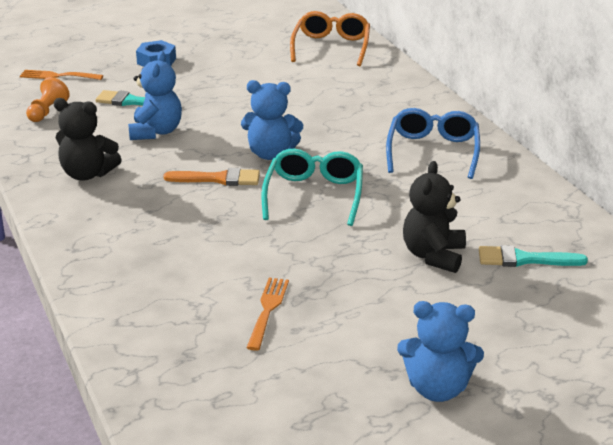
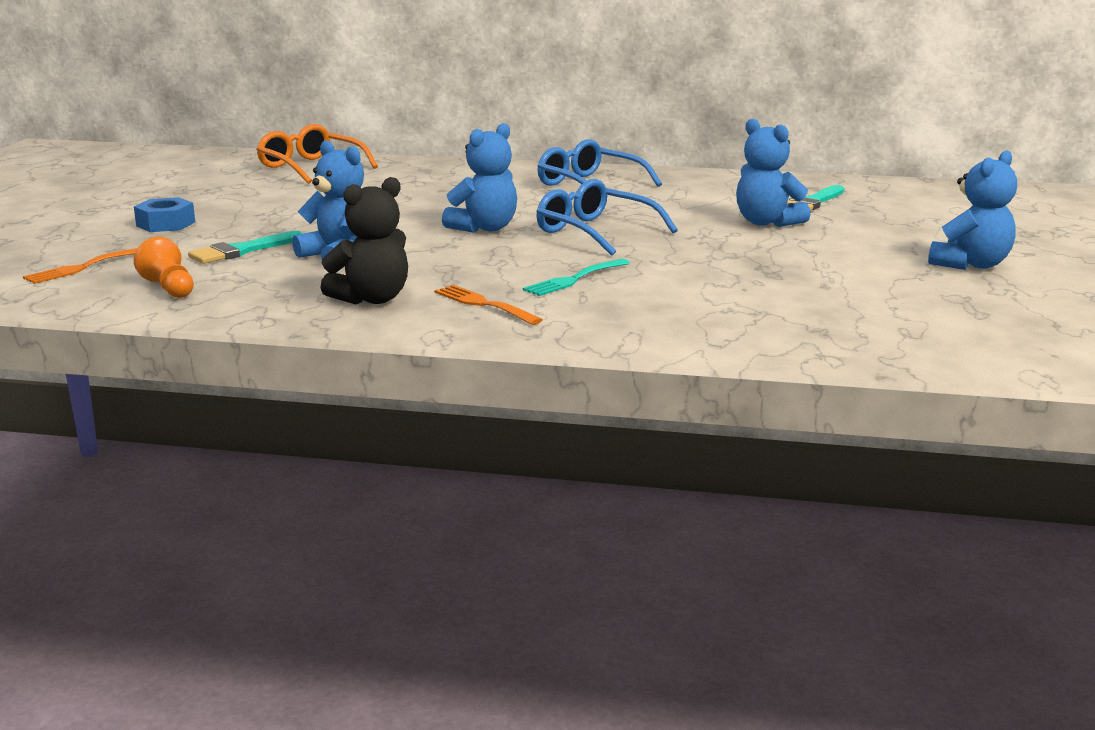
camera: 55 degrees left, 10 degrees down
(197, 224) = (574, 279): none -> turquoise fork
(218, 179) = (496, 254): orange brush -> none
(268, 310) = (778, 287): orange fork -> orange fork (484, 304)
(314, 195) = (596, 232): turquoise glasses -> blue glasses
(433, 256) = (766, 222): black teddy bear -> blue teddy bear

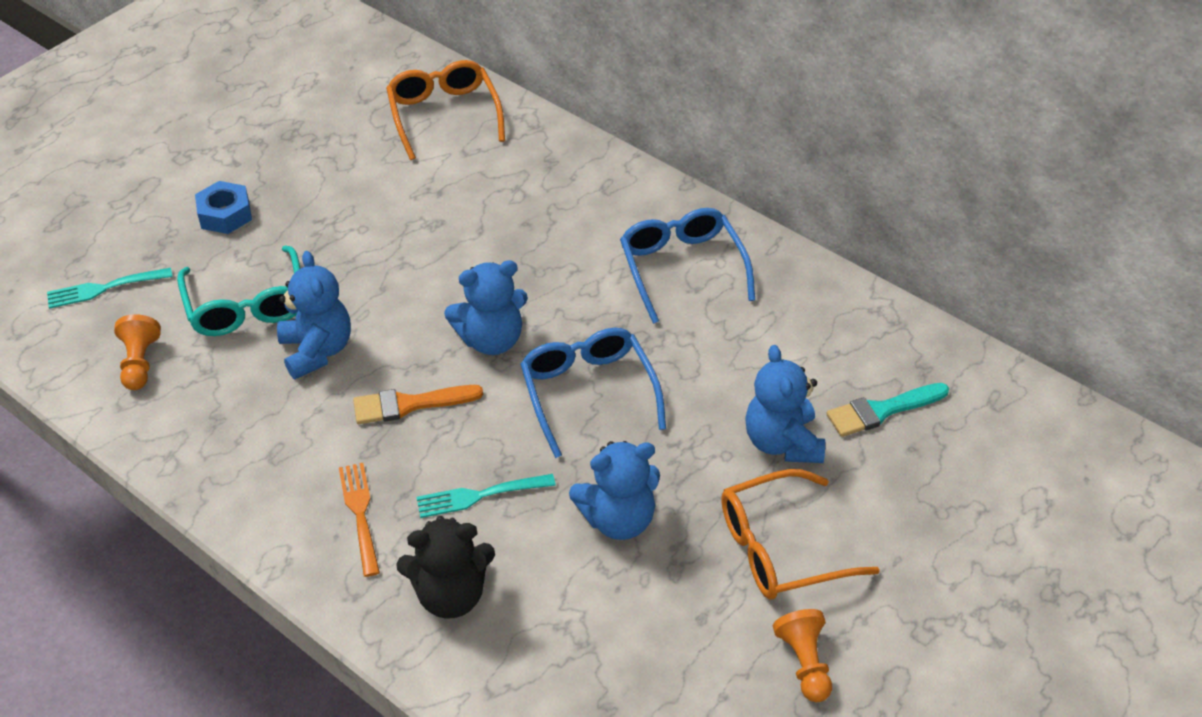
camera: 30 degrees right, 25 degrees up
(84, 267) = (104, 288): orange fork -> turquoise fork
(242, 251) = (246, 304): turquoise brush -> turquoise glasses
(372, 299) = (278, 459): black teddy bear -> black teddy bear (451, 595)
(455, 260) = (409, 404): none -> orange brush
(833, 253) = (781, 548): none -> orange glasses
(925, 284) = (805, 663): none -> orange pawn
(970, 265) = (901, 641): blue teddy bear -> blue teddy bear (618, 519)

